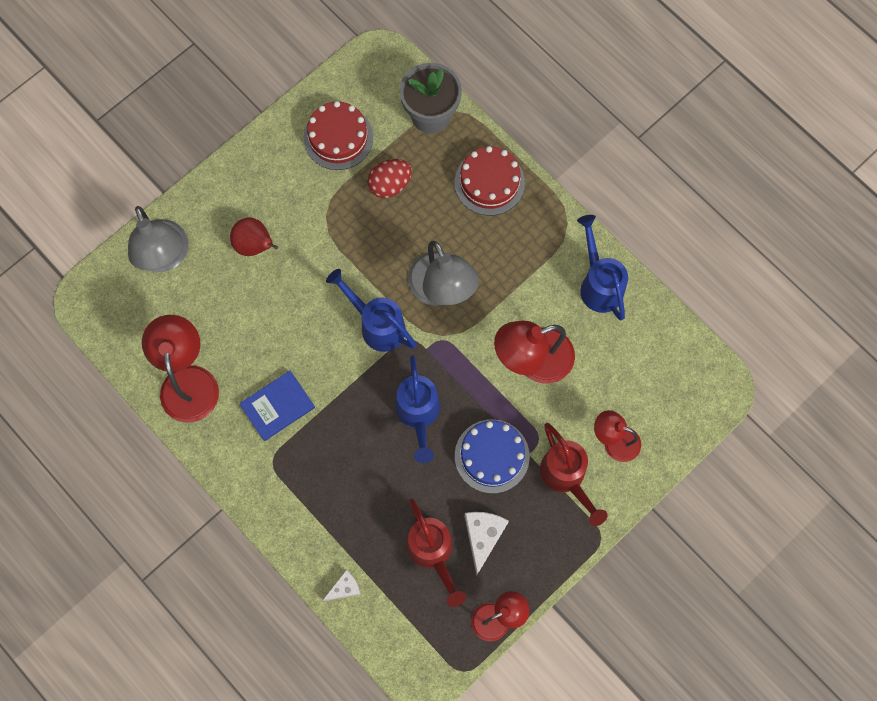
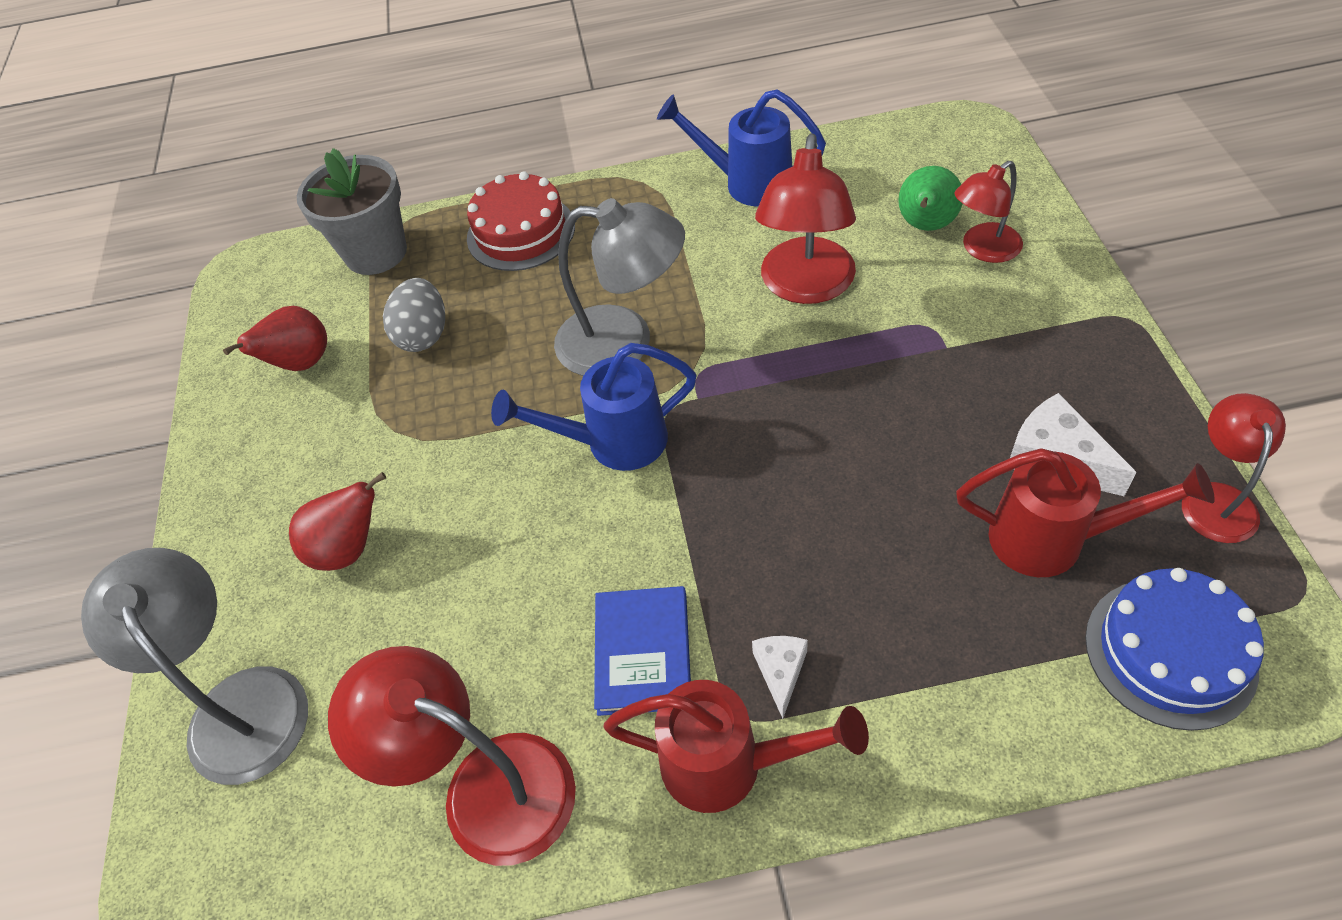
camera: 50 degrees left, 20 degrees down
(164, 257) = (239, 703): grey lamp -> grey lamp turned 135 degrees counterclockwise
(338, 138) = (301, 364): red cake -> red pear
(344, 588) = (1058, 712): white cheese -> white cheese (780, 671)
(390, 185) = (424, 335): red egg -> grey egg
(418, 415) = (797, 454): blue watering can -> none
(492, 456) = (924, 391): blue cake -> blue cake (1170, 652)
(566, 478) = (1010, 320): red watering can -> red watering can (729, 765)
(617, 401) = (925, 226): none -> green pear

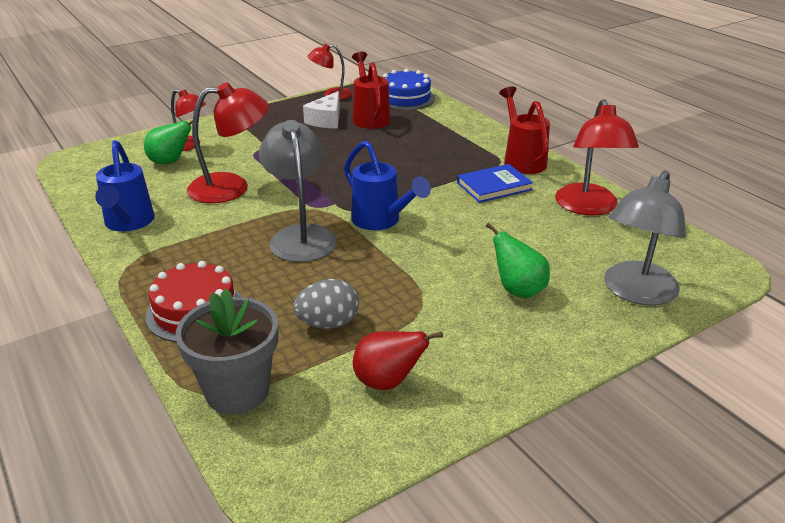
camera: 120 degrees left, 20 degrees down
(349, 549) = (518, 290): red pear -> green pear
(780, 671) = (474, 157): white cheese -> none

